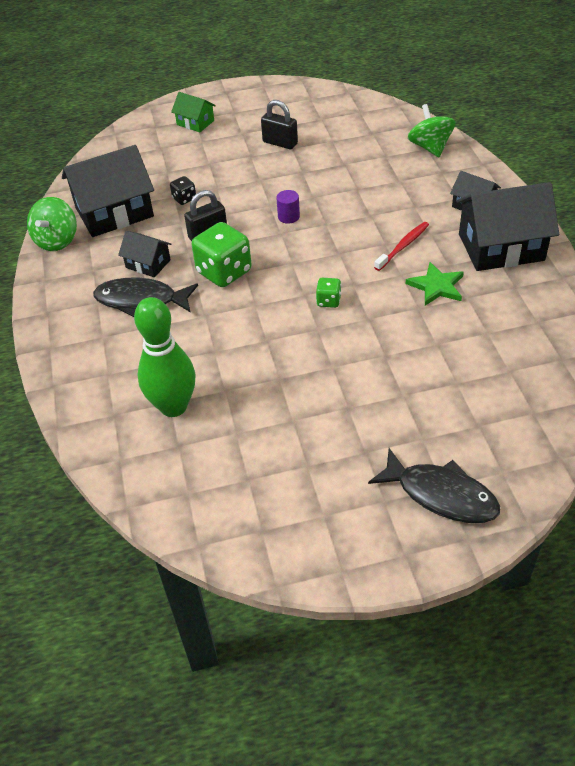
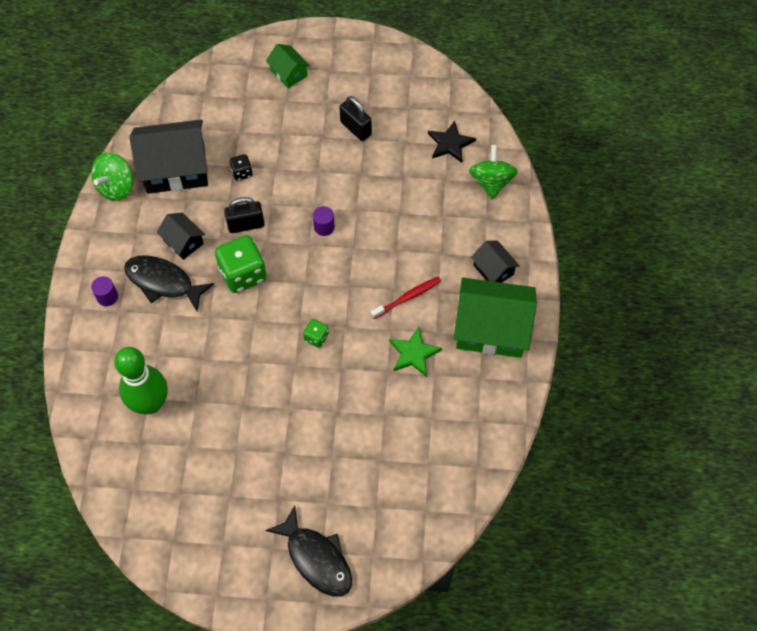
camera: 15 degrees right, 15 degrees up
(83, 328) = (107, 297): none -> purple cylinder
(375, 132) = (450, 143): none -> black star
(501, 247) = (491, 328): black house -> green house

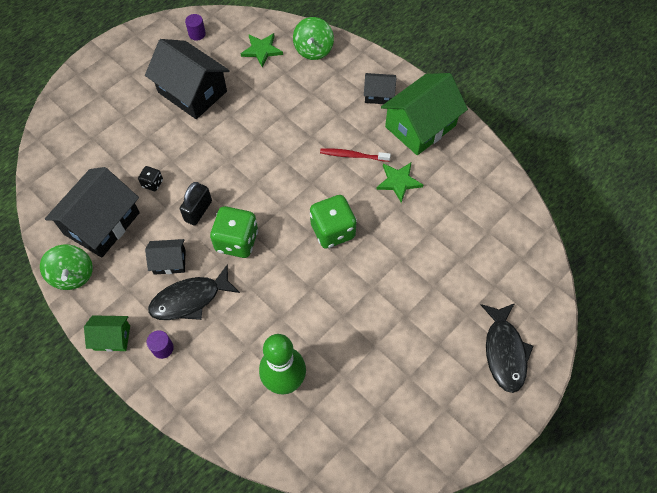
camera: 50 degrees left, 0 degrees up
(289, 73) = (103, 98): green house -> green house (112, 337)
(316, 338) = (332, 231): green dice -> green dice, size x2.03
(316, 558) = (504, 352): black fish -> black fish turned 90 degrees clockwise
(324, 227) = (250, 165): purple cylinder -> purple cylinder (197, 34)
(355, 128) = (192, 92): black padlock -> black house
(407, 298) = (353, 156): red toothbrush -> red toothbrush turned 90 degrees counterclockwise
(450, 143) = (262, 50): black star -> green star
(491, 182) = (313, 50): green spinning top -> green spinning top turned 120 degrees counterclockwise

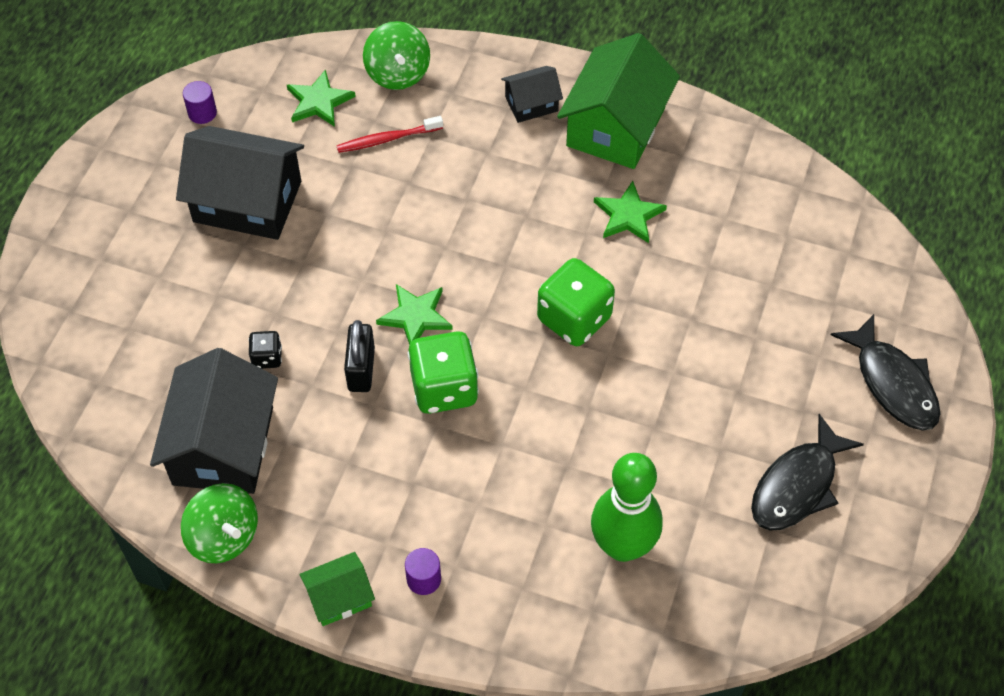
camera: 25 degrees left, 5 degrees down
(169, 261) = (361, 457): black house -> none
(190, 299) = (423, 496): black fish -> black fish (797, 485)
(245, 193) = (415, 316): none -> green star
(353, 156) = (544, 204): red toothbrush -> red toothbrush (388, 139)

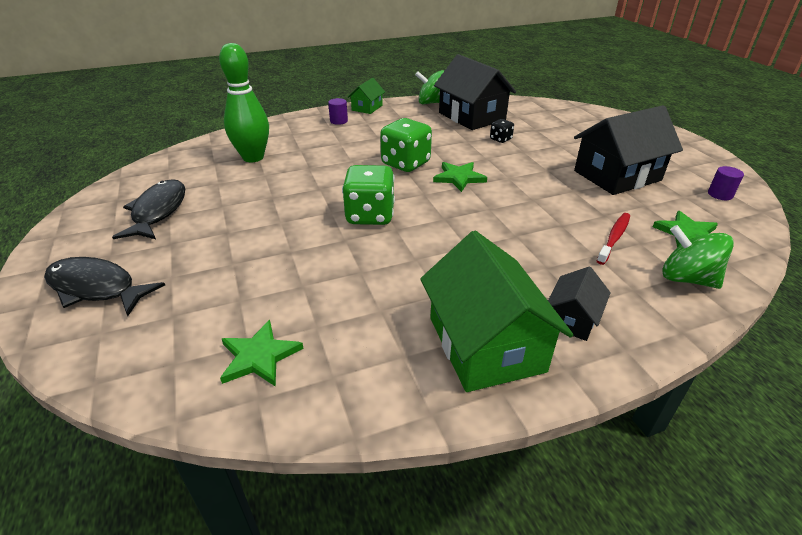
camera: 140 degrees right, 20 degrees down
(361, 369) = (454, 153): black padlock -> none
(628, 215) = (398, 285): green star -> green star (259, 356)

